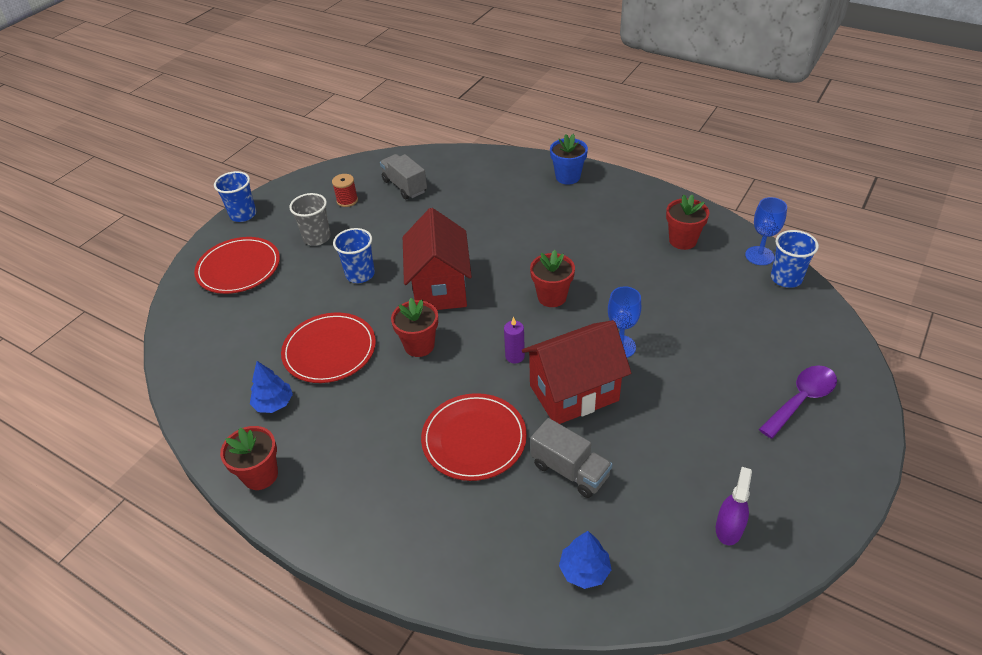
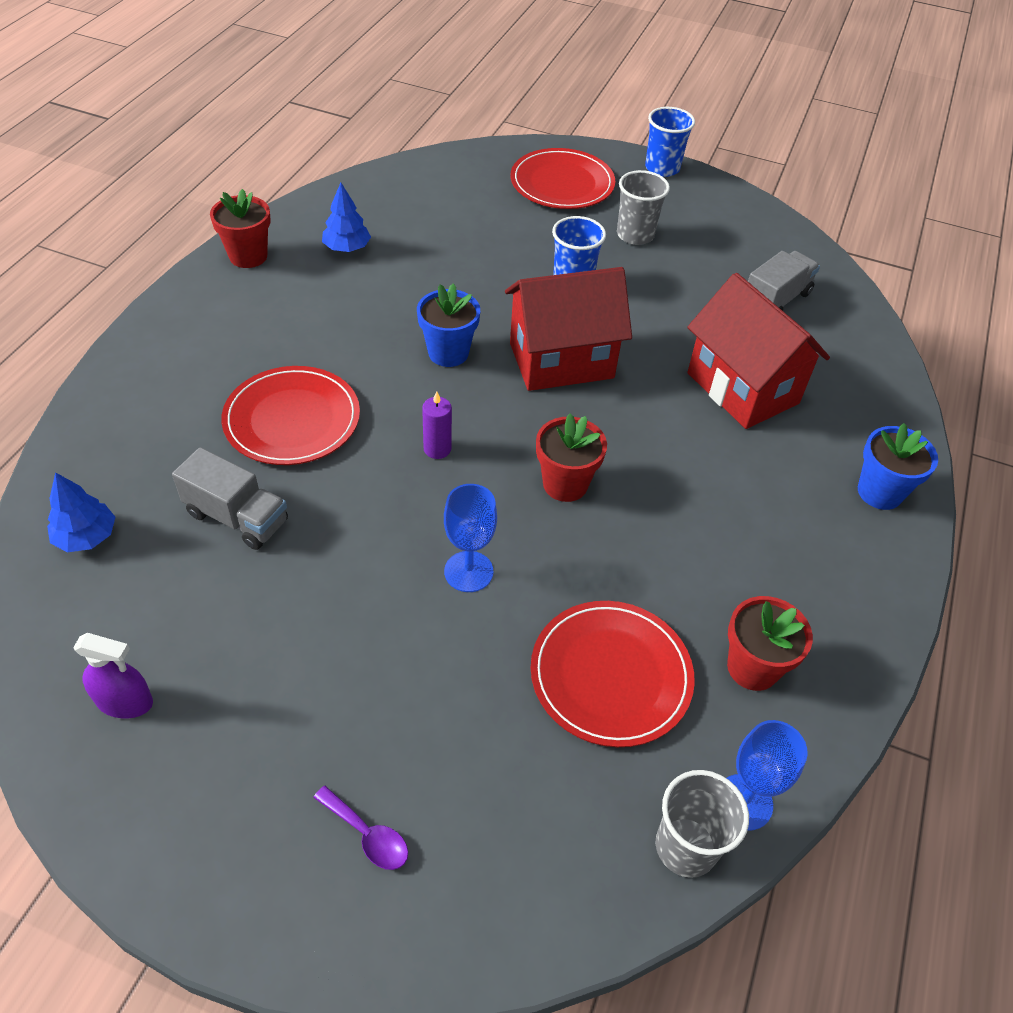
camera: 75 degrees right, 5 degrees up
(329, 350) = (432, 277): red plate -> red plate (611, 675)
(347, 200) = (722, 250): red spool -> none
(419, 345) = (448, 353): red flower pot -> blue flower pot
(570, 470) = (237, 517): grey truck -> grey truck turned 90 degrees counterclockwise
(574, 393) = (371, 517): red house -> red house (742, 388)
(786, 278) = (686, 846): blue cup -> grey cup
(801, 399) = (367, 835): purple spoon -> purple spoon, size x0.60

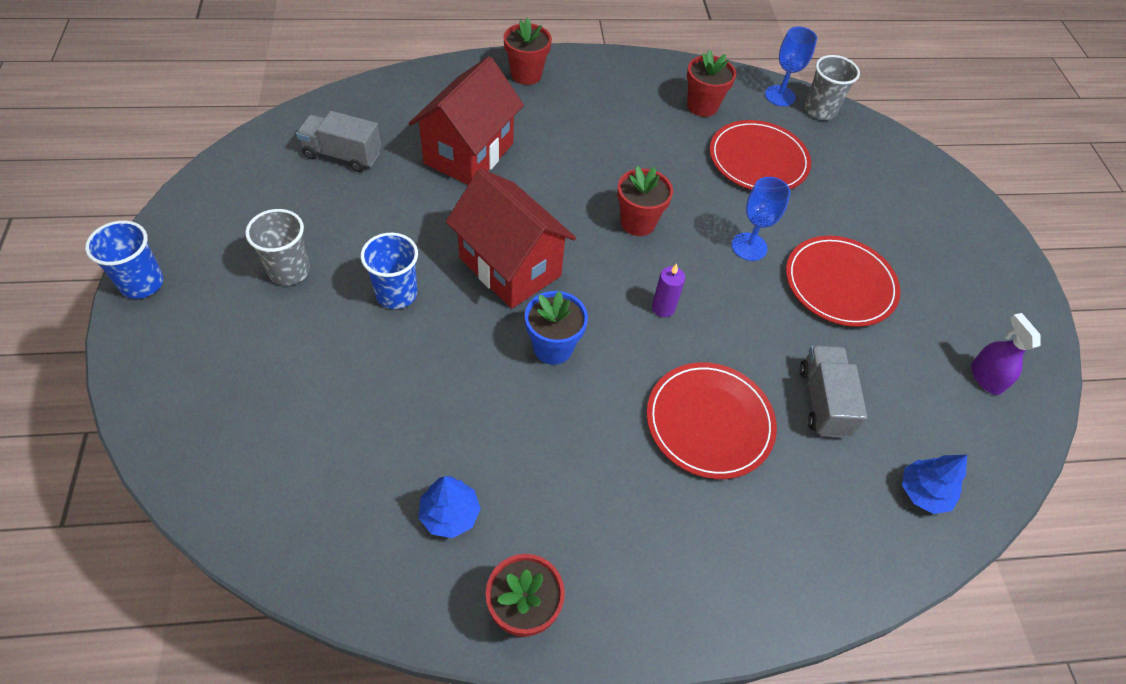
camera: 120 degrees left, 5 degrees up
(367, 835) = (931, 225): purple spoon -> none
(562, 183) = (214, 362): red plate -> red plate (840, 284)
(879, 492) = (526, 74): blue flower pot -> red flower pot

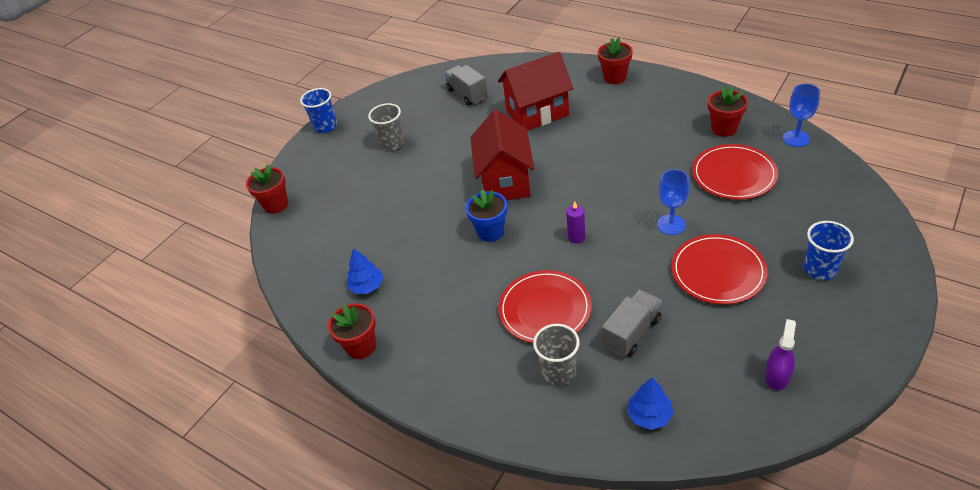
camera: 50 degrees right, 10 degrees down
(396, 294) = (433, 173): blue cup -> blue cup (820, 269)
(638, 222) = (606, 184): red flower pot -> red flower pot (276, 205)
(820, 110) = (821, 157): grey cup -> grey cup (559, 372)

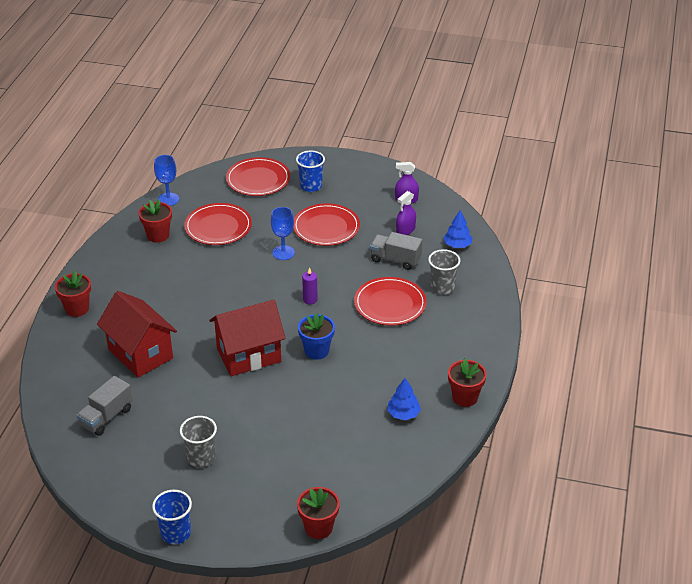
camera: 115 degrees left, 5 degrees down
(698, 358) = (405, 230): none -> purple spray bottle
(838, 217) = (258, 179): none -> red plate

